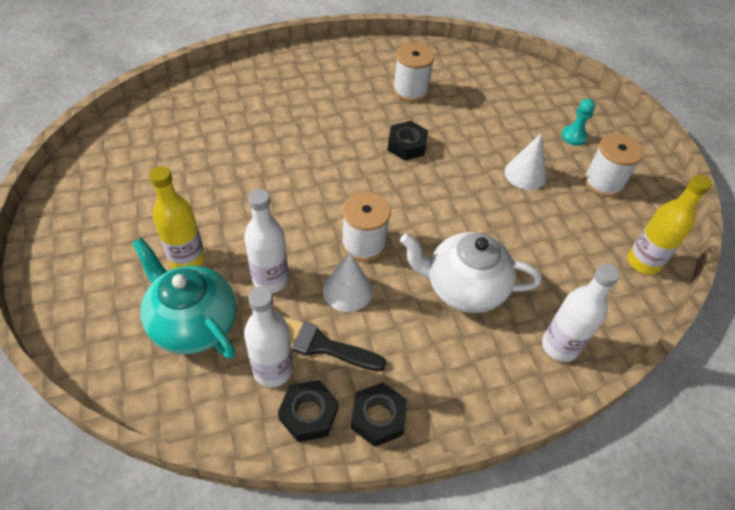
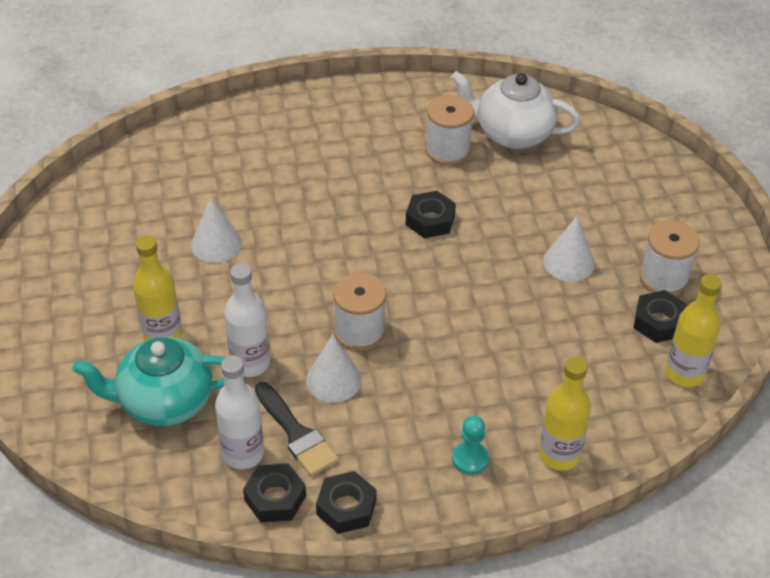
camera: 10 degrees right, 5 degrees down
(193, 323) = (164, 402): turquoise teapot -> turquoise teapot turned 60 degrees counterclockwise
(229, 174) = (216, 244): none -> white cone
(321, 345) = (296, 434): black brush -> black brush turned 150 degrees counterclockwise
(463, 288) = (464, 387): white teapot -> white teapot (512, 133)
(559, 346) = (559, 455): white bottle -> yellow bottle
(573, 136) = (642, 219): turquoise pawn -> turquoise pawn (470, 459)
(610, 219) = (659, 322): none -> black nut

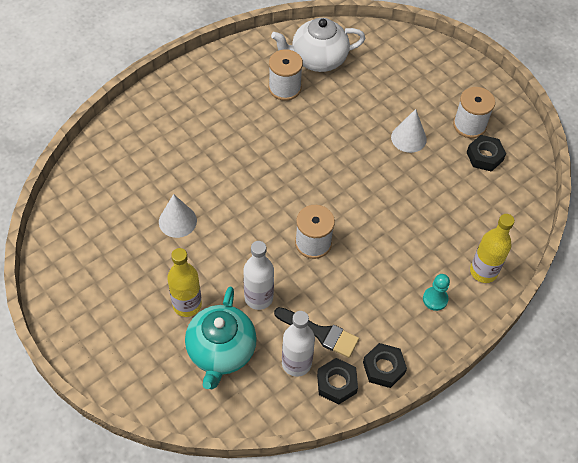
camera: 30 degrees left, 10 degrees up
(164, 402) = (221, 351): turquoise teapot -> turquoise teapot turned 45 degrees counterclockwise
(333, 380) = (319, 284): white cone -> none
(430, 220) = (306, 144): black nut -> none
(684, 373) = (519, 184): yellow bottle -> none

